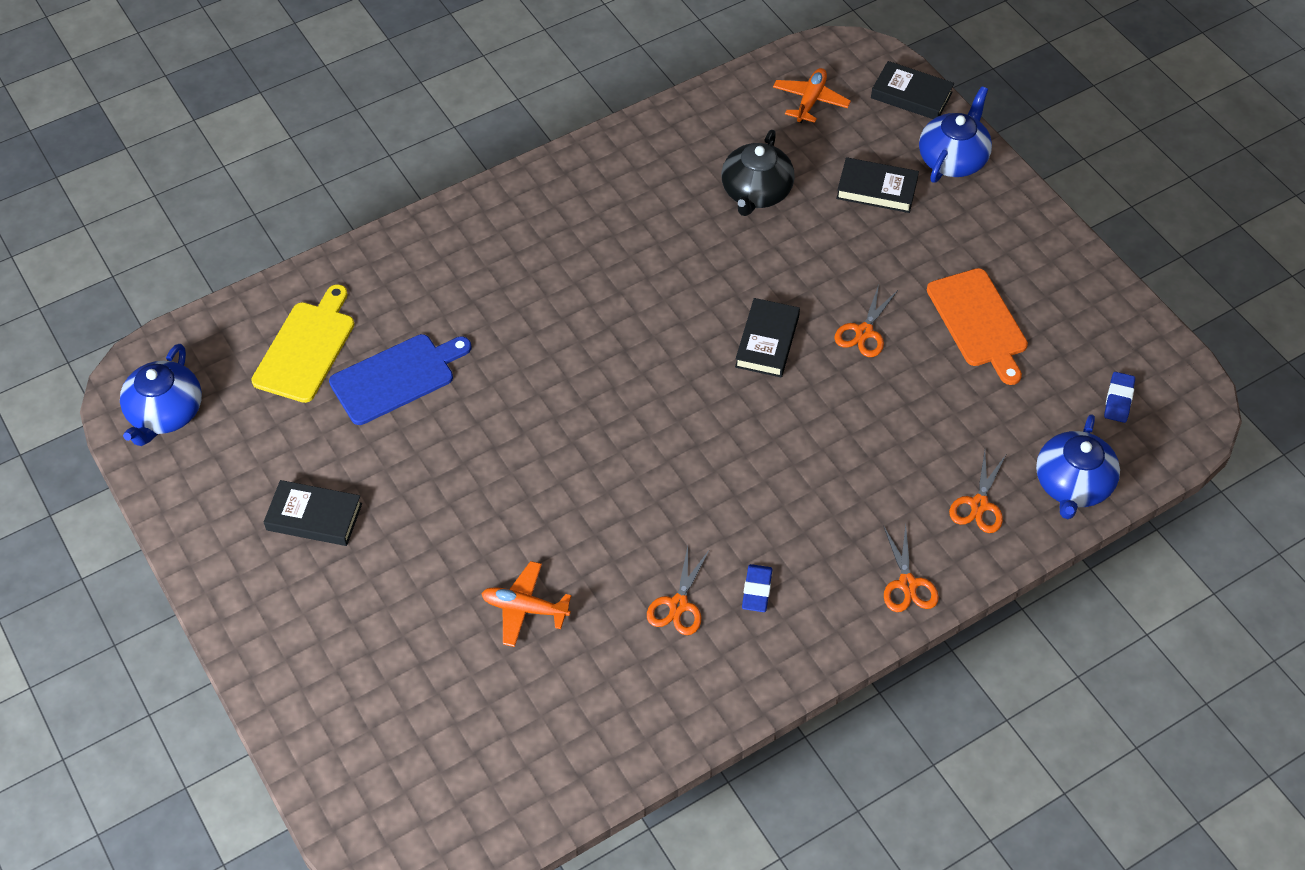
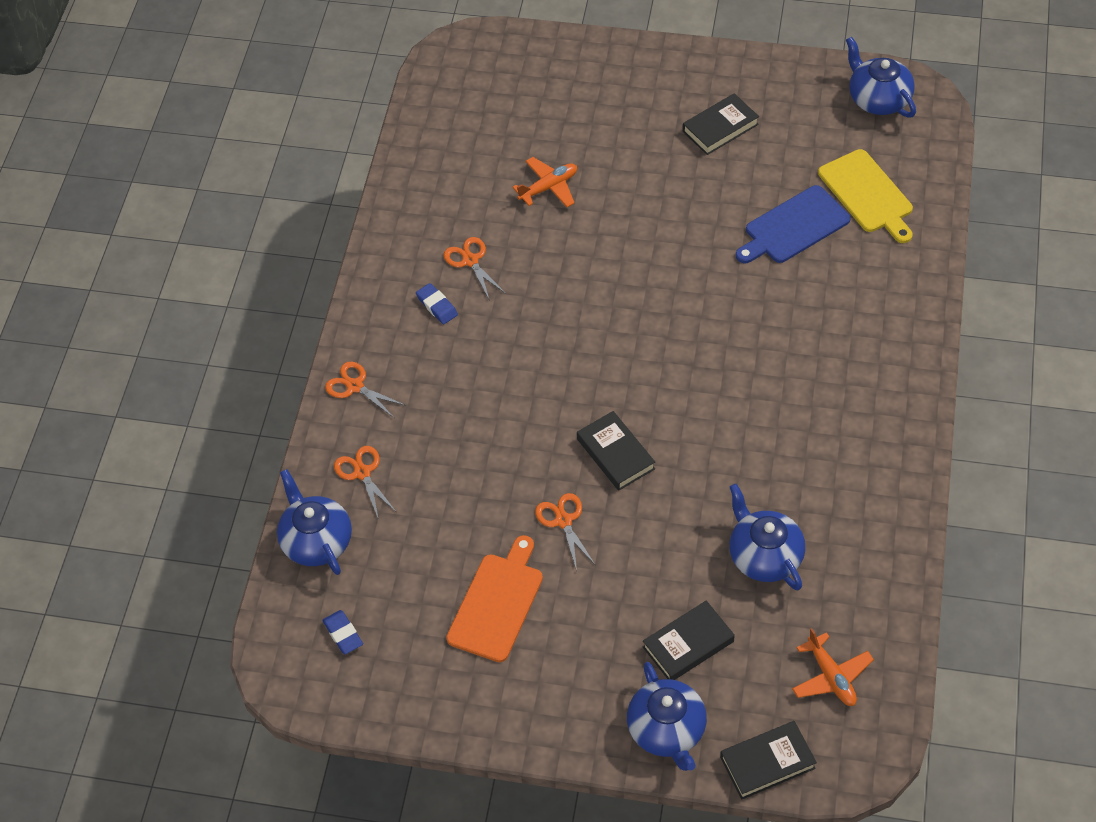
camera: 135 degrees right, 0 degrees up
(397, 377) = (793, 227): blue cutting board -> blue cutting board turned 45 degrees clockwise
(756, 193) = (764, 556): black teapot -> blue teapot
(978, 322) = (497, 603): orange cutting board -> orange cutting board turned 90 degrees clockwise

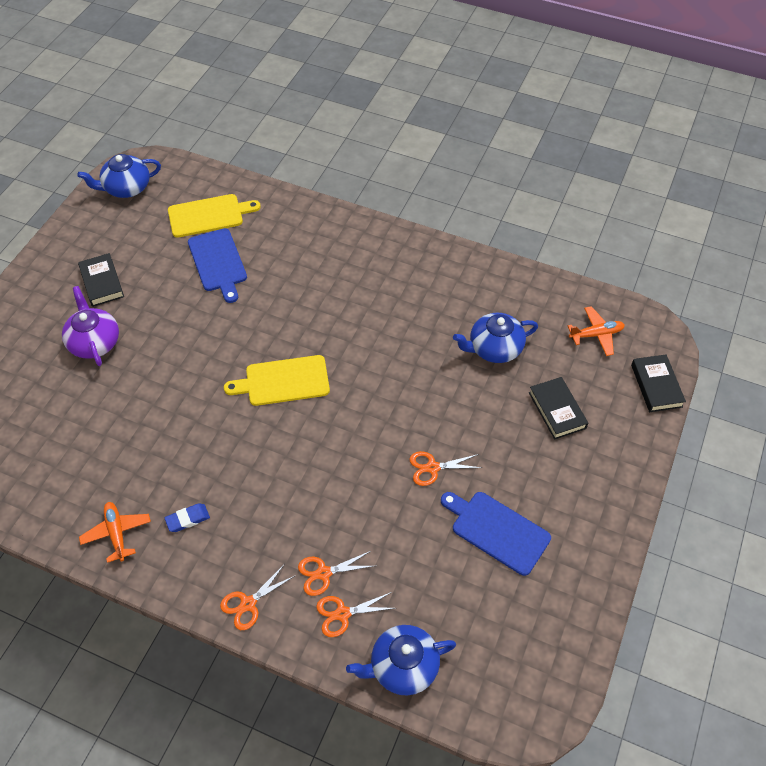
camera: 80 degrees left, 0 degrees up
(343, 634) = (502, 659): blue eraser -> none
(470, 261) = (150, 483): orange scissors -> orange scissors (323, 573)
(497, 603) = (497, 530): orange cutting board -> blue cutting board
(548, 187) = (101, 409): orange plane -> orange plane (117, 533)
(615, 454) = (381, 419): black book -> none
(634, 151) = (94, 342): none -> purple teapot
(638, 342) = (283, 381): none -> yellow cutting board
(667, 730) = (624, 439): blue teapot -> none

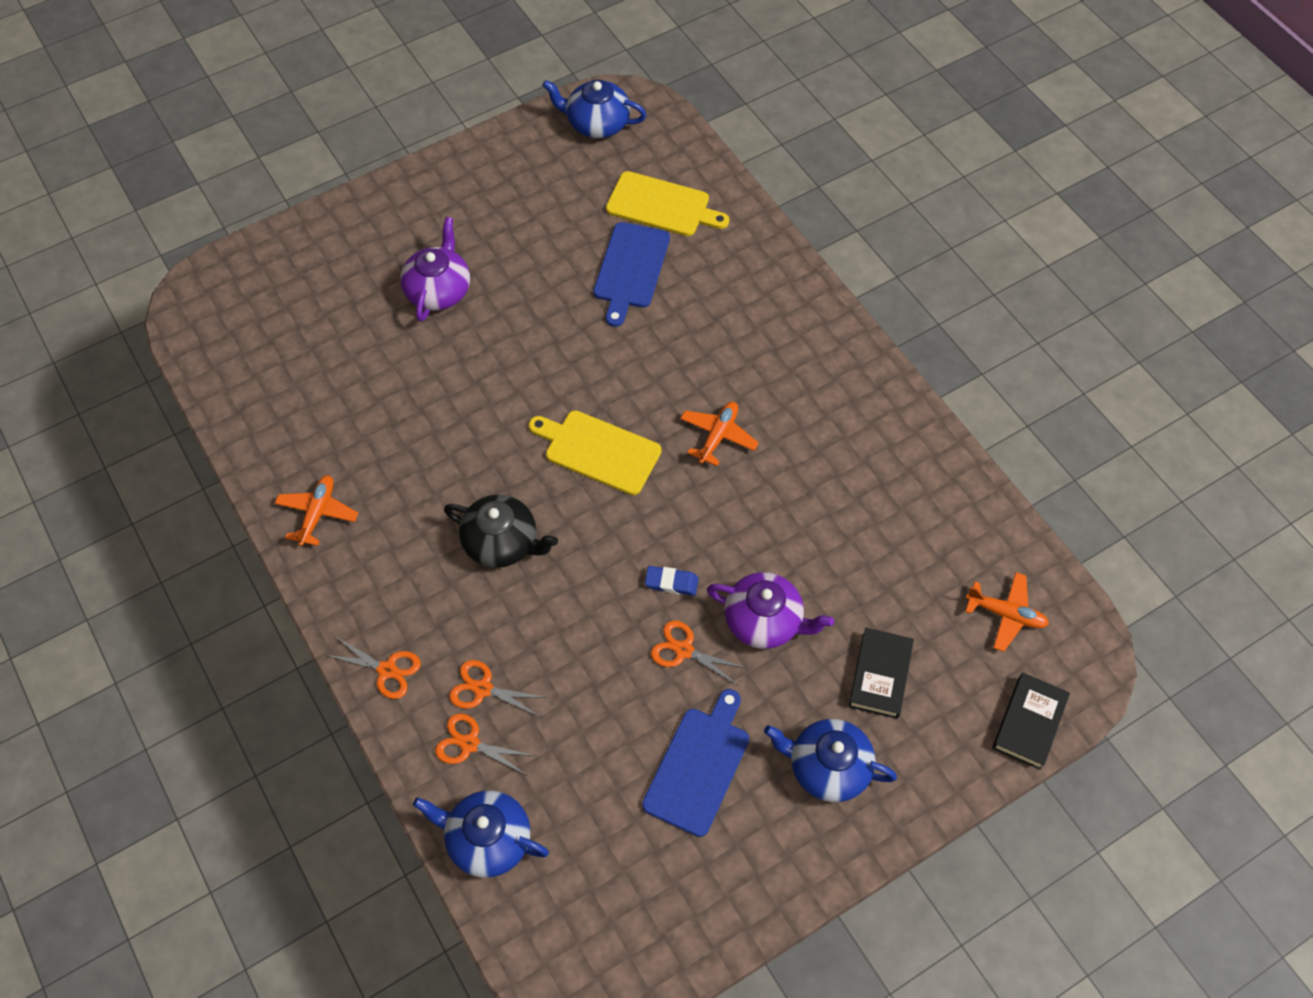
camera: 35 degrees right, 5 degrees up
(102, 282) = (493, 225): black book -> none
(187, 519) = (393, 542): blue eraser -> blue eraser (671, 582)
(248, 604) = (387, 670): orange scissors -> orange scissors turned 150 degrees counterclockwise
(264, 474) = (502, 542): none -> black teapot
(352, 330) = (718, 436): none -> orange plane
(467, 420) = (764, 621): none -> purple teapot
(494, 348) = (865, 555): blue teapot -> blue teapot (827, 767)
(497, 530) = (698, 766): blue cutting board -> blue cutting board turned 45 degrees clockwise

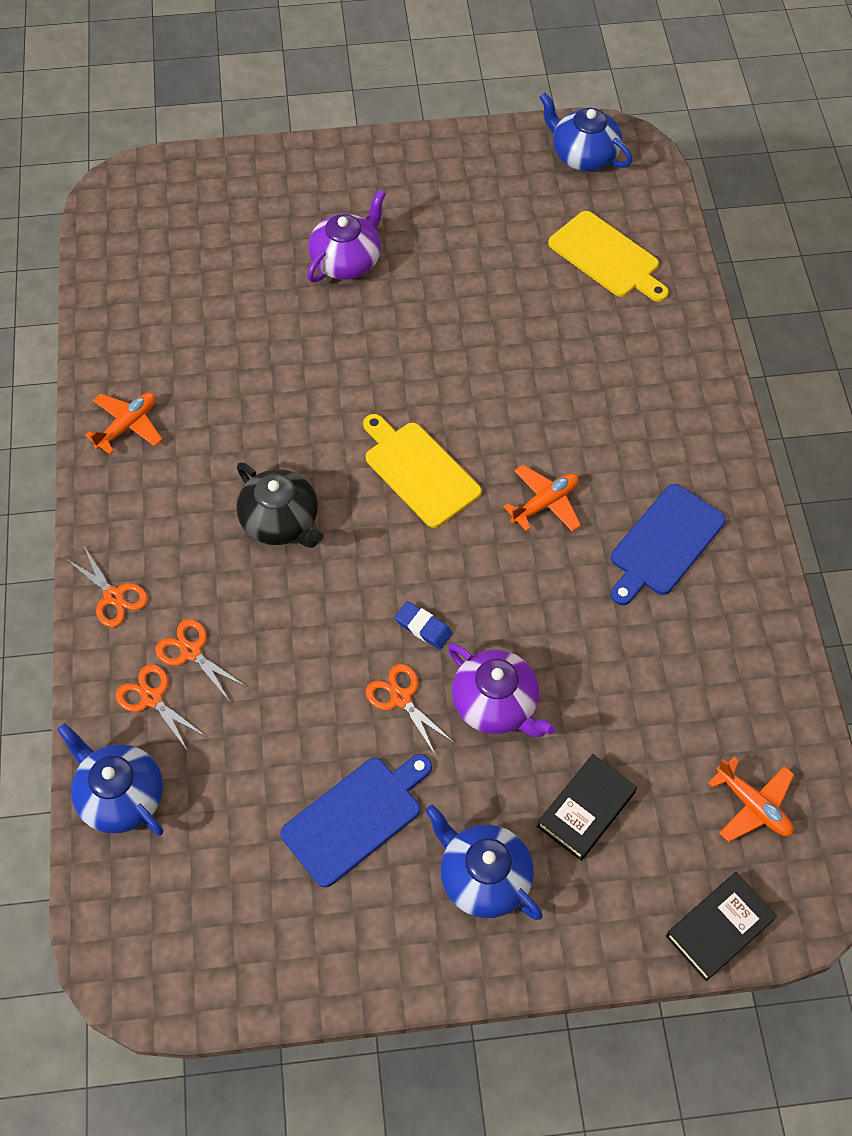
camera: 25 degrees right, 0 degrees up
(630, 269) = (543, 308): blue cutting board -> blue cutting board (664, 543)

